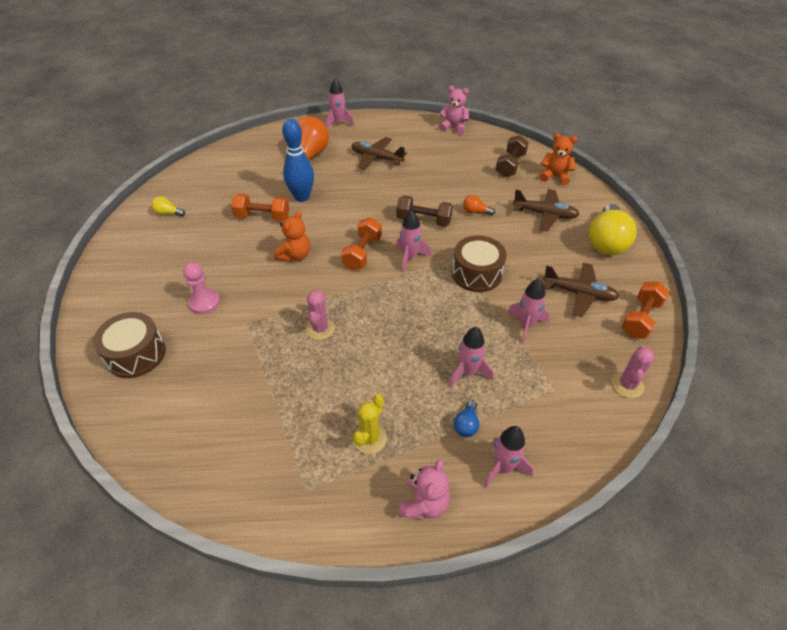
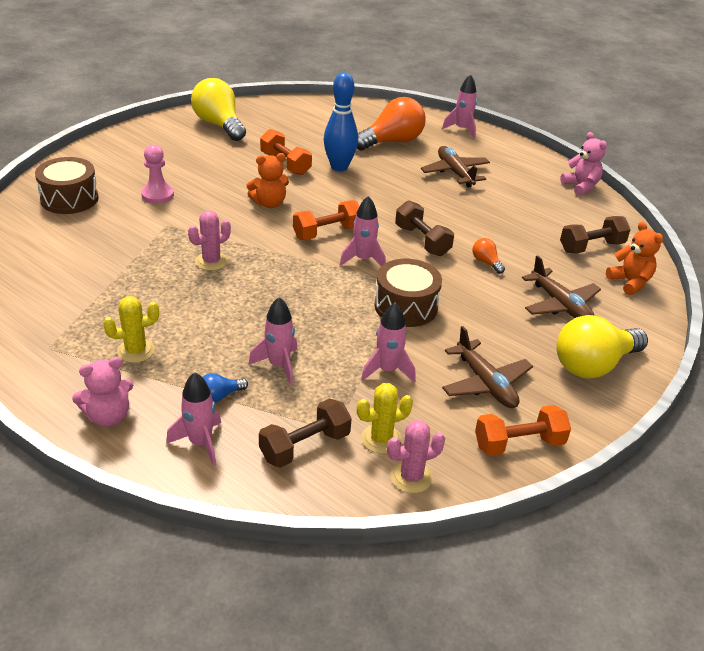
camera: 40 degrees right, 10 degrees down
(168, 213) = (219, 125): yellow light bulb -> yellow light bulb, size x2.26
(556, 415) = (305, 446): none -> brown dumbbell
(583, 374) = (381, 439): none -> yellow cactus

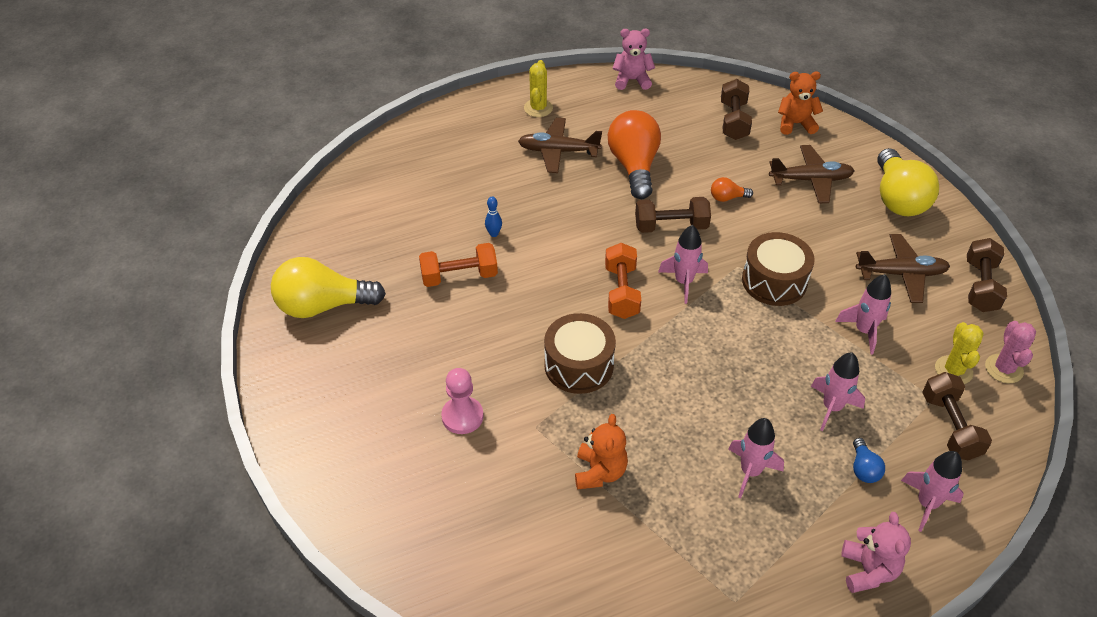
camera: 60 degrees left, 10 degrees up
(69, 199) = (420, 511): brown drum -> brown drum (579, 365)
(136, 351) = (769, 519): yellow cactus -> yellow cactus (538, 108)
(211, 261) = (631, 406): pink cactus -> none
(269, 203) = (538, 319): orange teddy bear -> orange teddy bear (600, 472)
(339, 167) = (494, 234): blue bowling pin -> blue bowling pin, size x0.41
(392, 142) = (465, 171): orange light bulb -> orange light bulb (634, 166)
(462, 129) = (473, 109): pink rocket -> pink rocket (750, 472)
(519, 444) = (980, 286): orange dumbbell -> brown dumbbell

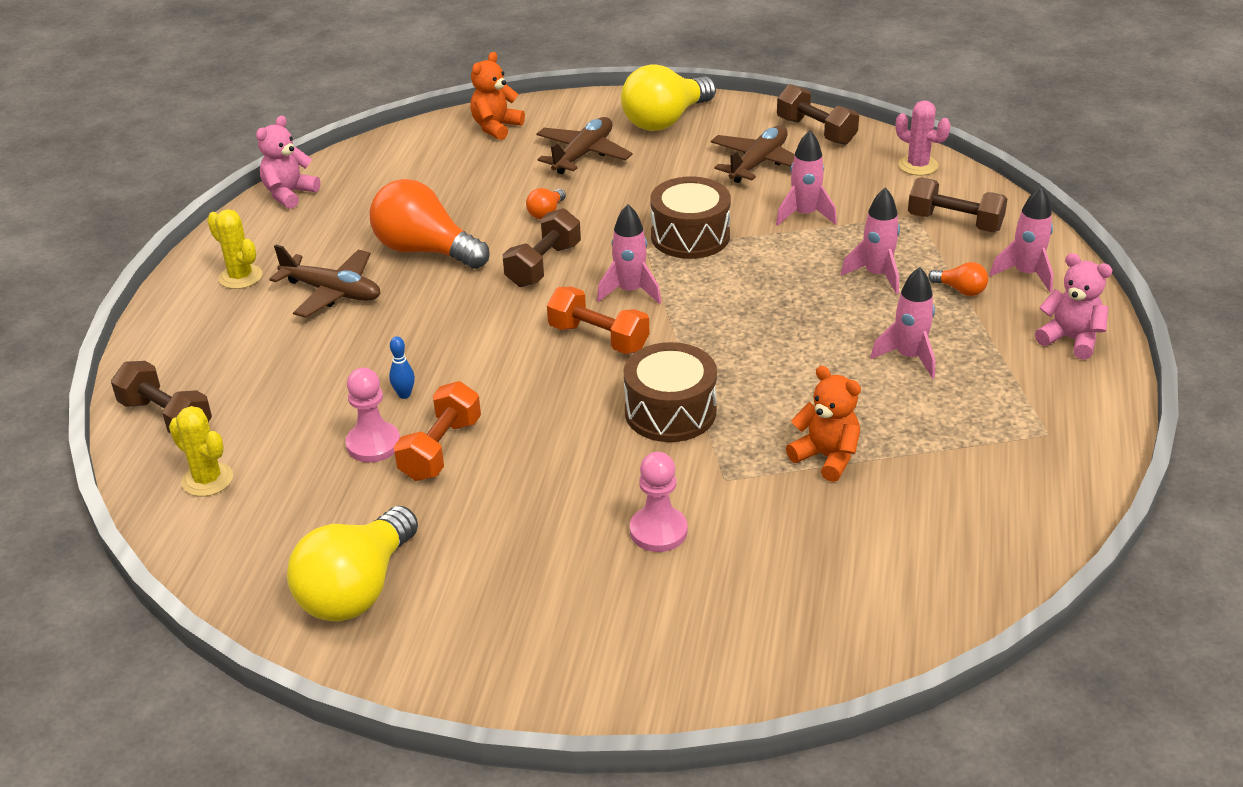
camera: 55 degrees left, 10 degrees down
(441, 245) = (373, 444): none -> pink pawn
(558, 151) = (332, 292): brown plane -> brown plane turned 105 degrees counterclockwise
(733, 121) = (442, 160): brown dumbbell -> brown dumbbell (166, 417)
(863, 469) = (960, 290): blue light bulb -> orange light bulb
(898, 199) = (665, 120): yellow light bulb -> yellow light bulb turned 105 degrees clockwise
(953, 370) = (896, 191): yellow cactus -> yellow cactus (207, 480)

